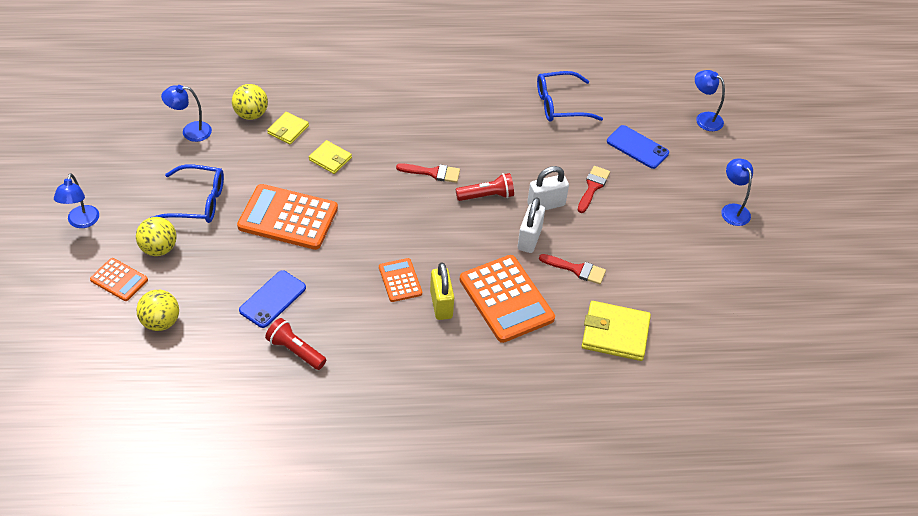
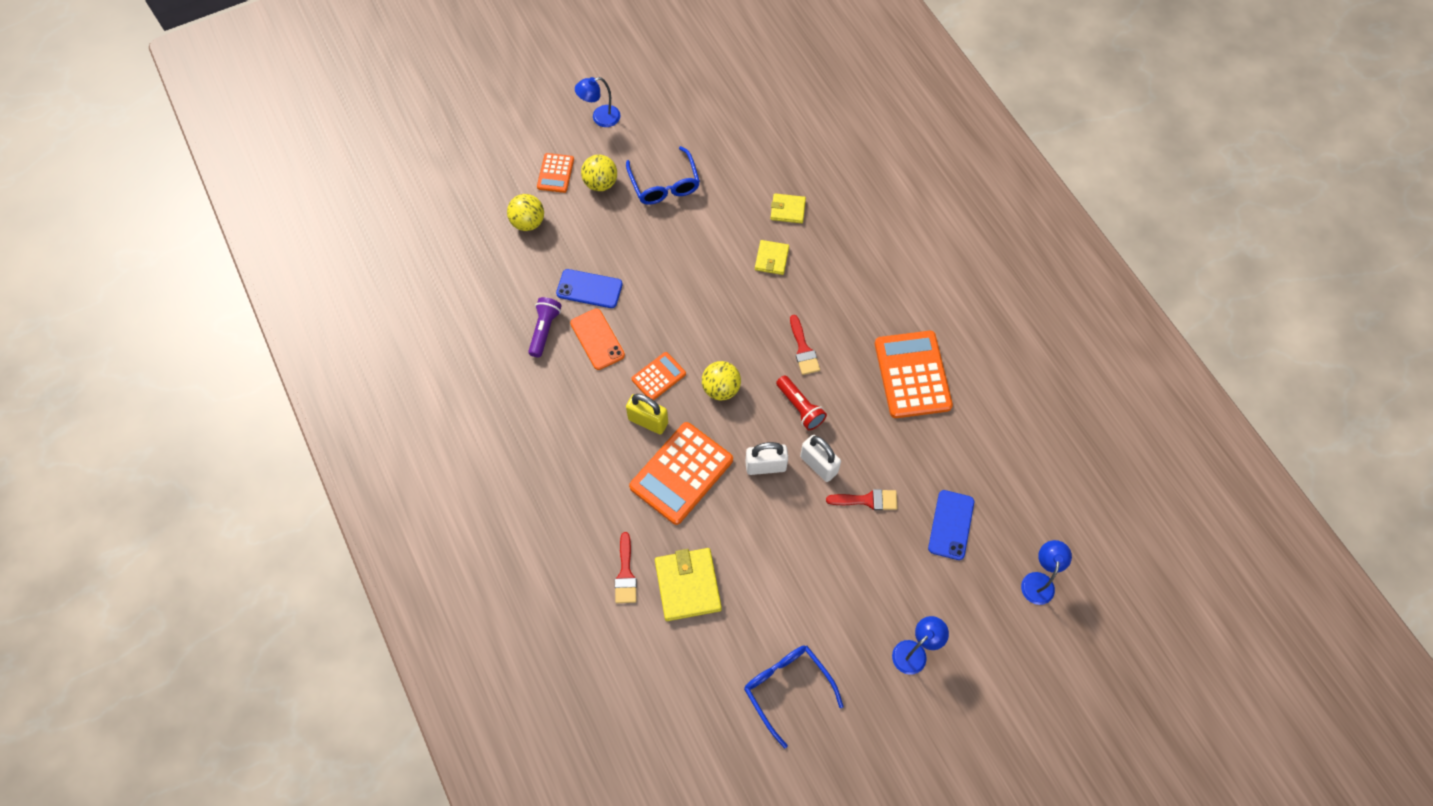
camera: 70 degrees right, 15 degrees up
(190, 132) = (741, 139): blue lamp -> none
(251, 114) = (789, 173): yellow ball -> yellow ball (721, 389)
(288, 218) = (684, 258): orange calculator -> orange calculator (912, 375)
(295, 351) = (544, 330): red flashlight -> purple flashlight
(332, 312) = (597, 339): none -> orange phone
(441, 304) = (648, 421): yellow padlock -> yellow padlock turned 60 degrees clockwise
(561, 104) = (968, 428): blue glasses -> blue glasses (787, 689)
(576, 269) = (749, 523): red brush -> red brush (625, 574)

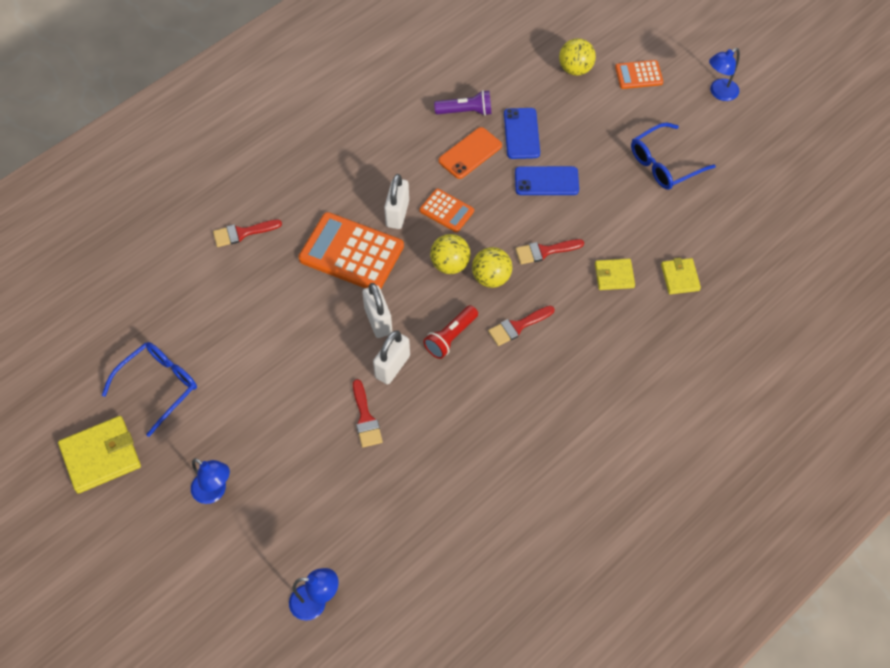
camera: 75 degrees right, 5 degrees down
(600, 118) = (719, 93): blue lamp -> blue lamp turned 90 degrees counterclockwise
(600, 183) = (643, 112): yellow ball -> yellow ball (491, 278)
(648, 421) = (397, 213): yellow padlock -> white padlock
(688, 585) = (242, 284): yellow wallet -> yellow wallet (101, 456)
(729, 306) = (544, 251): none -> red brush
(912, 375) = (522, 435): orange calculator -> none
(951, 525) = (358, 503): blue phone -> blue phone (546, 181)

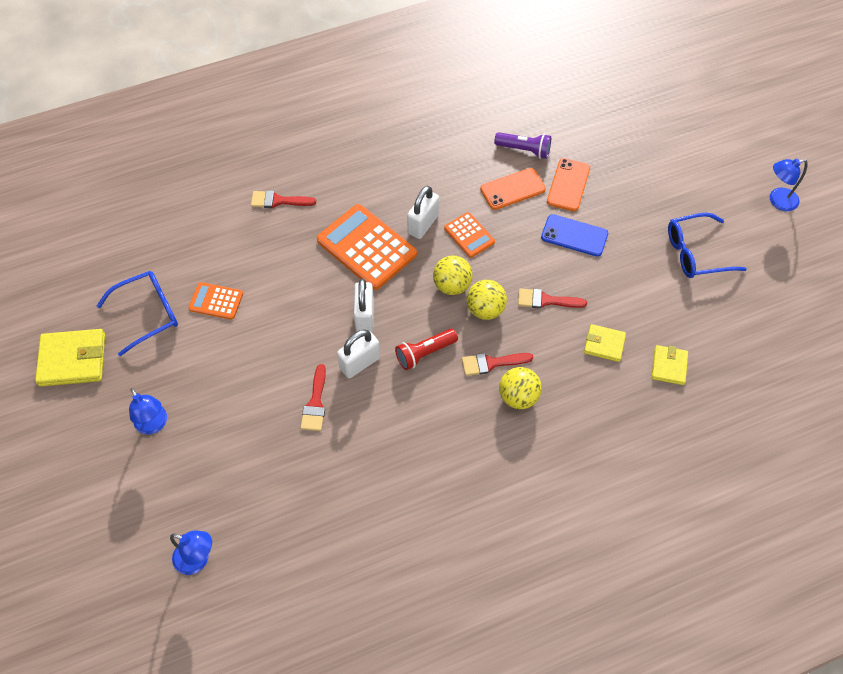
camera: 20 degrees right, 0 degrees up
(521, 133) = (568, 185): blue phone -> orange phone
(575, 69) = (644, 140): yellow ball -> yellow ball (518, 397)
(638, 75) = (703, 162): orange calculator -> orange calculator (216, 301)

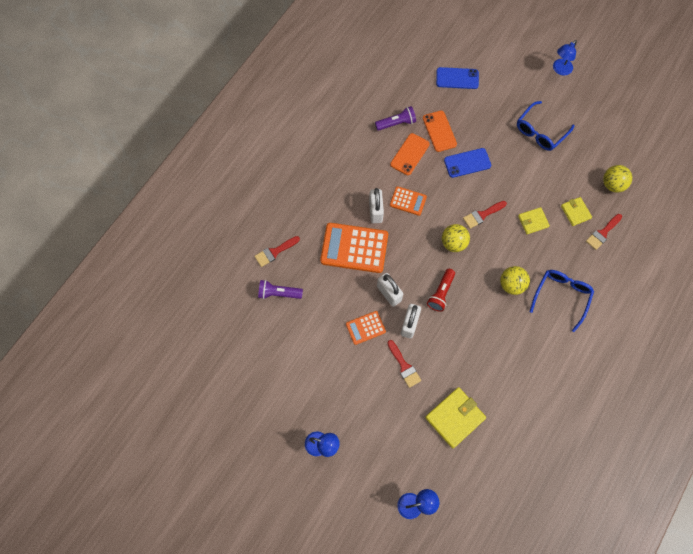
camera: 35 degrees left, 10 degrees up
(73, 360) = (236, 441): yellow wallet -> yellow wallet (455, 417)
(147, 314) = (257, 380): blue glasses -> blue glasses (561, 297)
(216, 301) = (292, 343): orange calculator -> orange calculator (365, 328)
(246, 243) = (278, 293): none -> purple flashlight
(452, 285) = (423, 240): yellow ball -> yellow ball (612, 184)
(491, 363) = (482, 274): red brush -> red brush (602, 233)
(636, 142) = (457, 78): none -> blue phone

